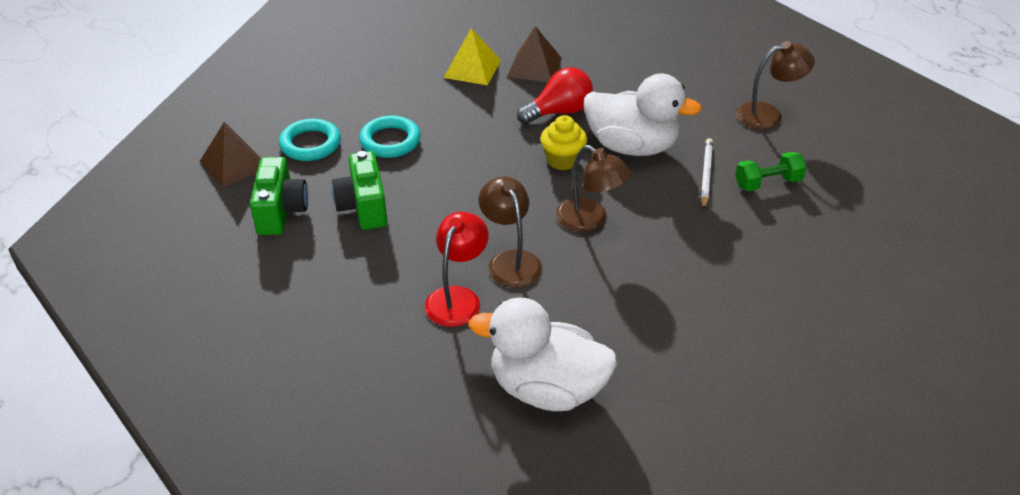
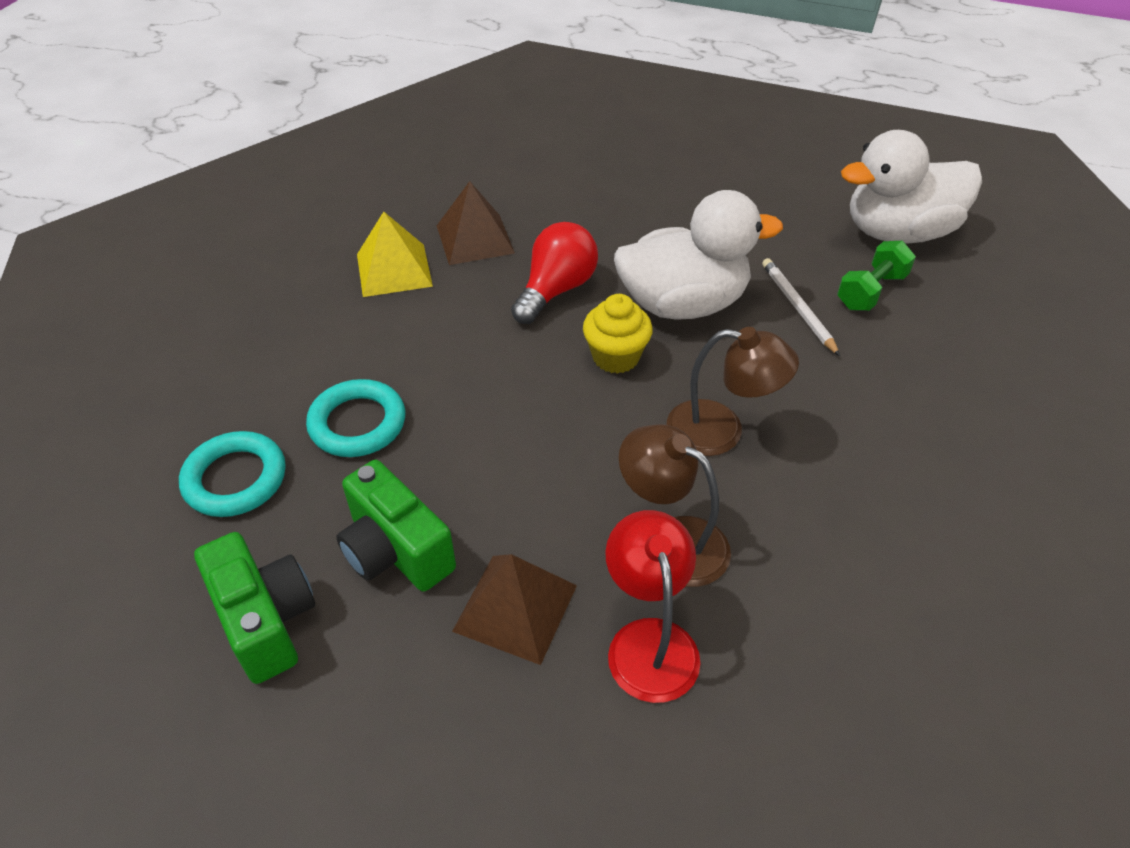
camera: 30 degrees left, 5 degrees up
(234, 164) = (126, 569): brown pyramid -> brown pyramid (515, 608)
(547, 389) = (889, 732): white duck -> white duck (898, 232)
(768, 114) = (794, 204): brown lamp -> none

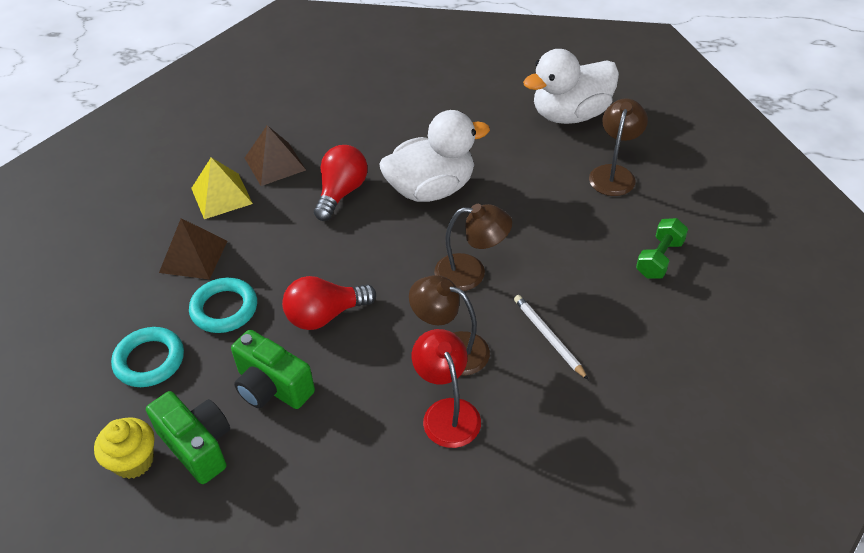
camera: 10 degrees left, 0 degrees up
(496, 457) = (325, 315): none -> red light bulb
(515, 608) = (358, 408): brown pyramid -> brown pyramid (193, 256)
(615, 357) = (392, 234): yellow cupcake -> yellow cupcake (133, 461)
(797, 308) = (509, 180): white pencil -> white pencil (548, 337)
(871, 291) = (557, 160): green dumbbell -> green dumbbell (659, 259)
(954, 322) = (614, 173): none -> brown lamp

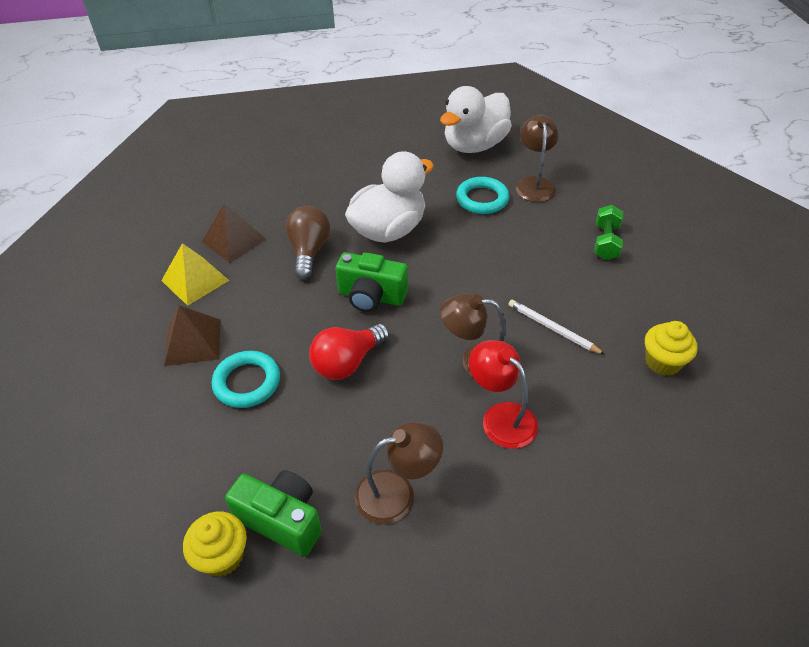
camera: 20 degrees left, 0 degrees up
(149, 360) = (193, 452): turquoise ring -> turquoise ring (482, 199)
(272, 387) = (329, 442): green camera -> green camera (371, 296)
(341, 192) = (309, 251): red light bulb -> brown light bulb
(471, 272) = (459, 291): brown lamp -> brown lamp (397, 493)
(649, 405) = (662, 362): none -> yellow cupcake

